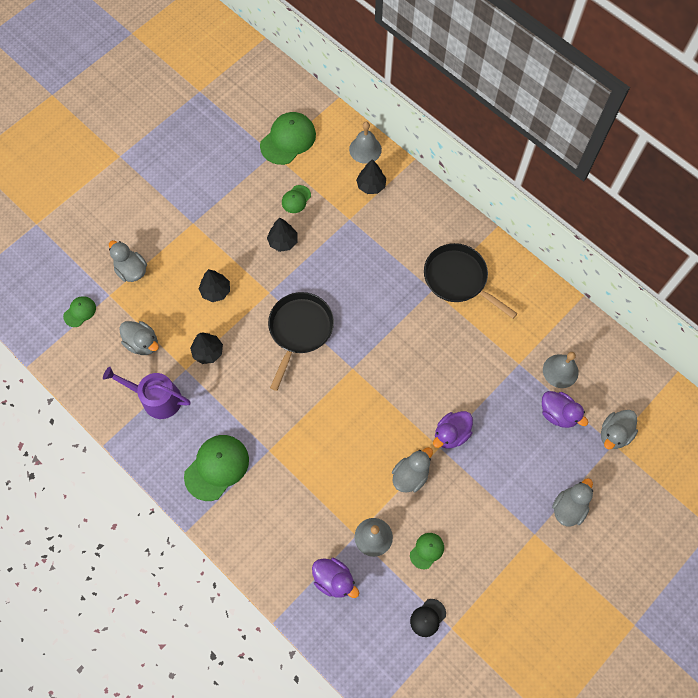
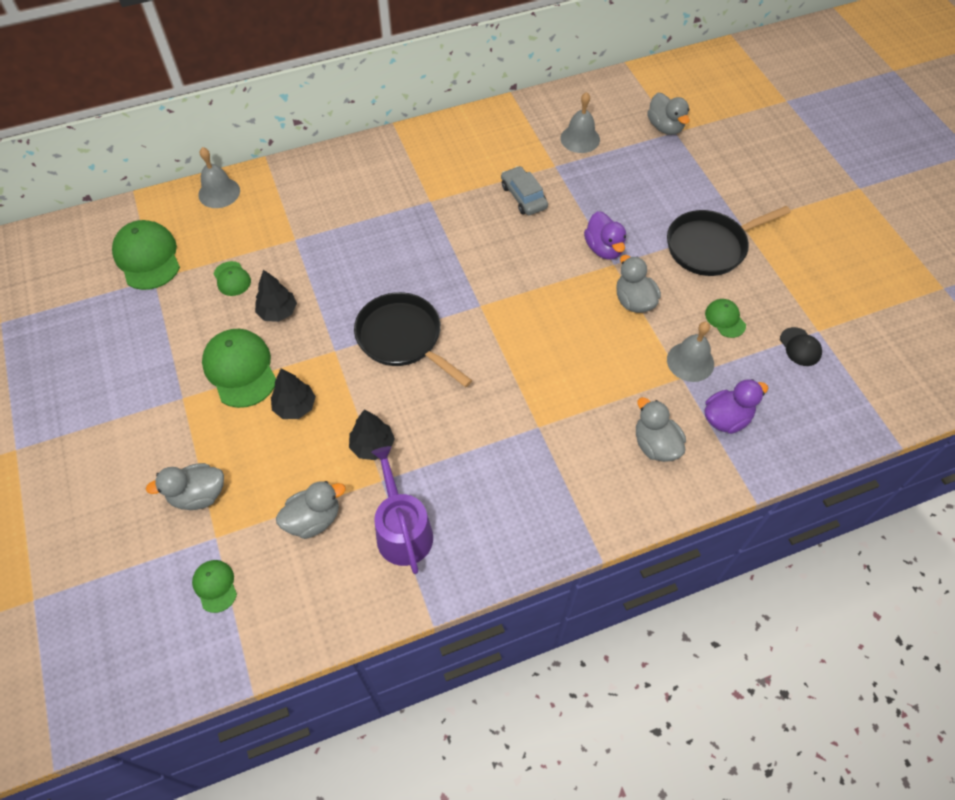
camera: 65 degrees left, 10 degrees down
(156, 398) = (402, 530): purple watering can -> purple watering can turned 120 degrees clockwise
(217, 467) = (533, 492): green cap -> green cap (240, 369)
(371, 185) = (268, 204): black tree -> none
(458, 279) = (432, 175): black pan -> black pan (710, 246)
(473, 354) = (523, 197): none -> grey car
(558, 414) = (624, 158): purple duck -> none
(568, 508) = (725, 188): grey duck -> grey duck (655, 445)

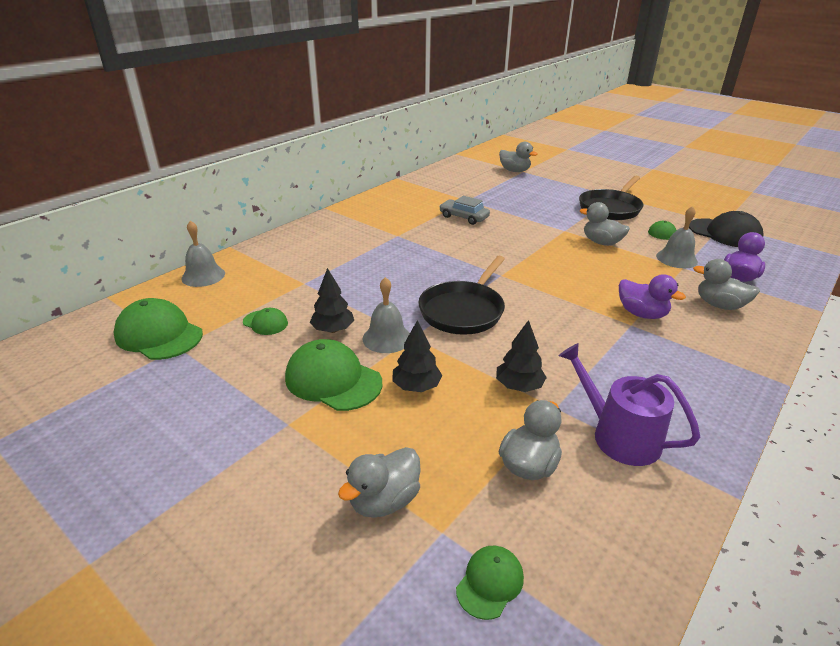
camera: 30 degrees left, 25 degrees down
(215, 586) = (490, 582): green cap -> green cap turned 90 degrees clockwise
(403, 338) = (463, 310): black pan -> black pan turned 75 degrees counterclockwise
(580, 139) = (468, 186): grey bell -> grey bell (387, 338)
(604, 248) = (548, 225): purple duck -> purple duck (641, 314)
(800, 347) = (725, 233): black cap -> black cap, size x1.91

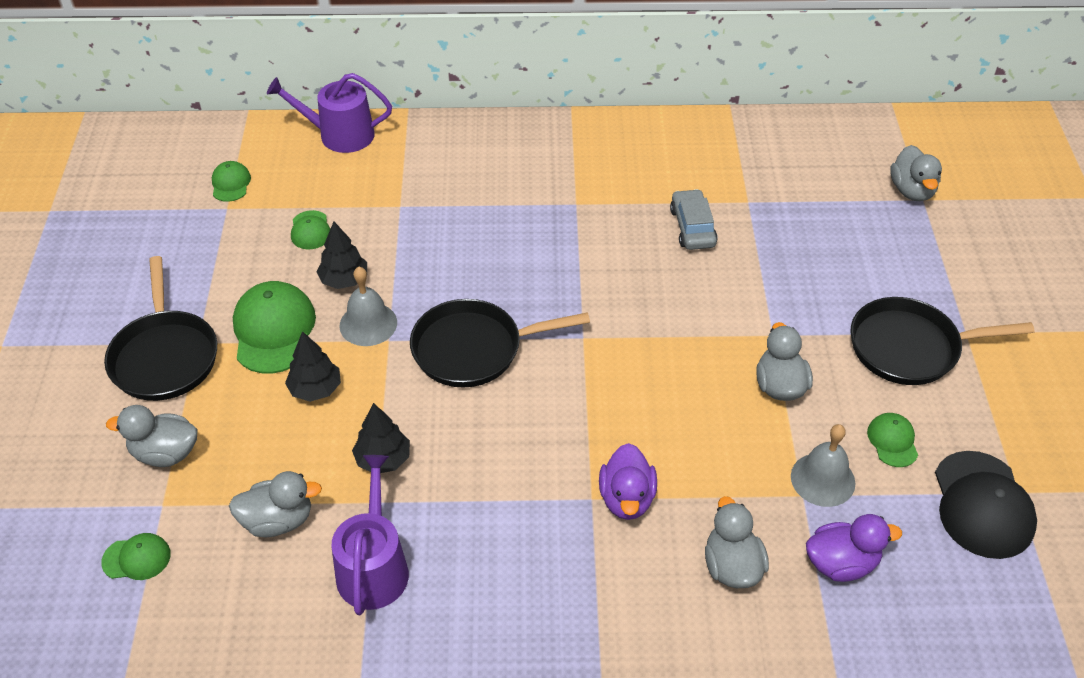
camera: 50 degrees right, 15 degrees up
(159, 334) = (231, 183): green cap -> green cap, size x0.52
(203, 276) = (339, 135): grey bell -> purple watering can
(275, 449) = (164, 356): none -> black pan

